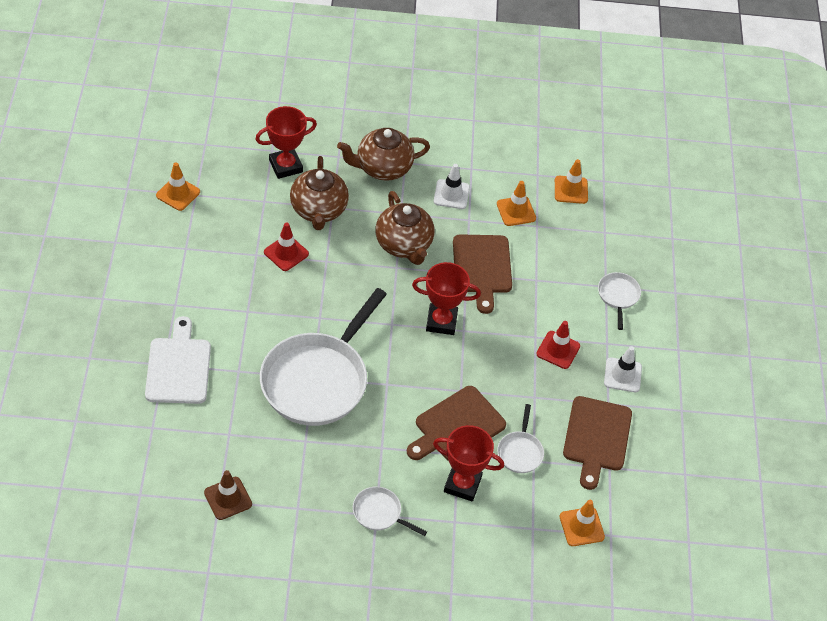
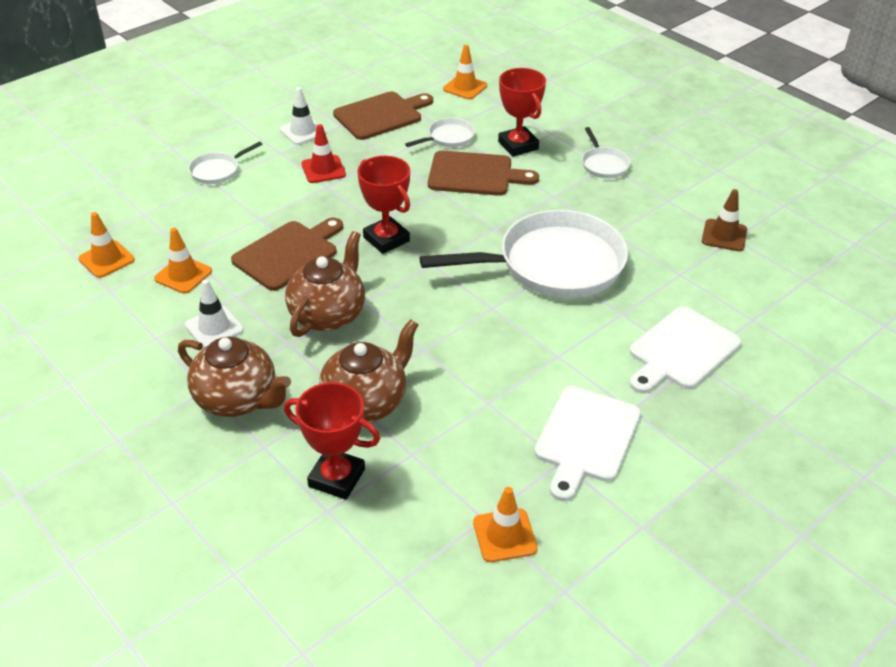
camera: 130 degrees left, 10 degrees down
(184, 270) = (586, 438): none -> white cutting board
(286, 253) = (454, 383): red traffic cone -> none

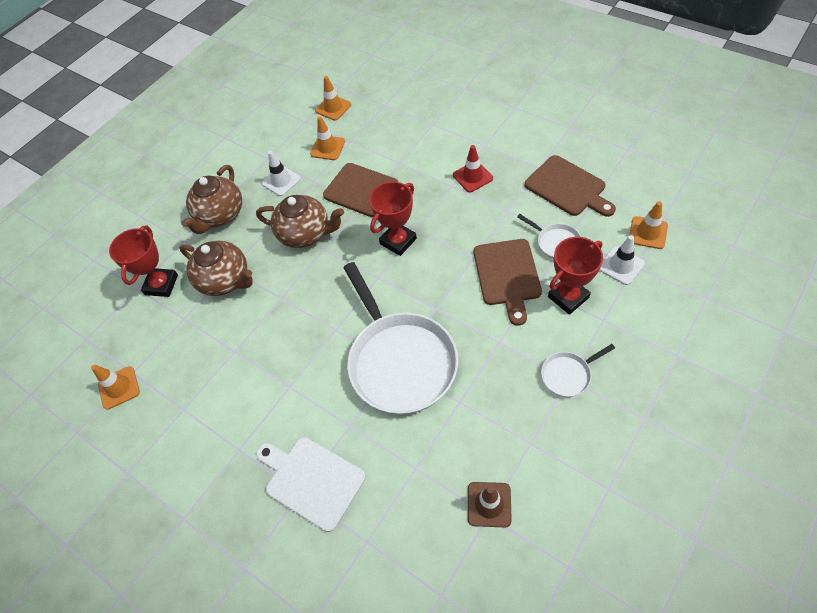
camera: 85 degrees right, 15 degrees up
(218, 170) = (446, 121): white pan -> none
(303, 131) = (519, 148): white traffic cone -> white traffic cone (621, 265)
(586, 438) = (206, 422): white cutting board -> none

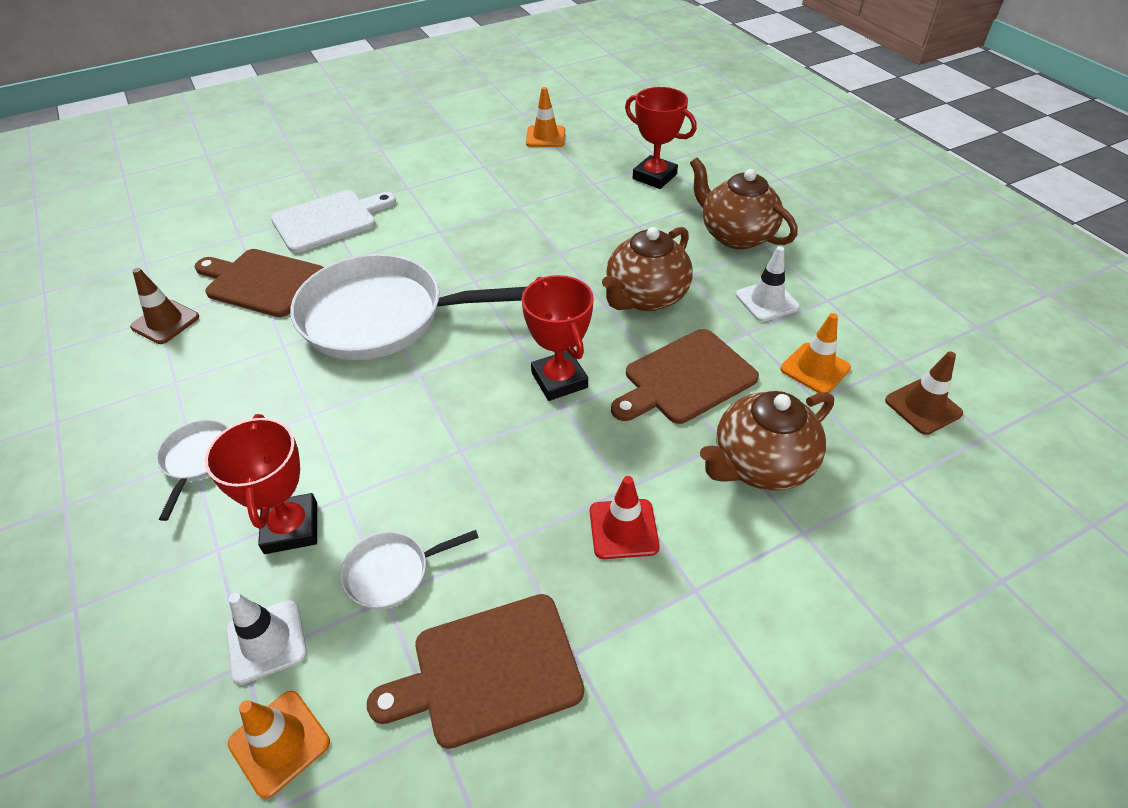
camera: 110 degrees right, 10 degrees down
(225, 280) = (622, 219): brown teapot -> brown teapot (760, 464)
(333, 108) = (923, 407): orange traffic cone -> brown traffic cone
(507, 275) = (394, 474): brown cutting board -> brown cutting board (261, 282)

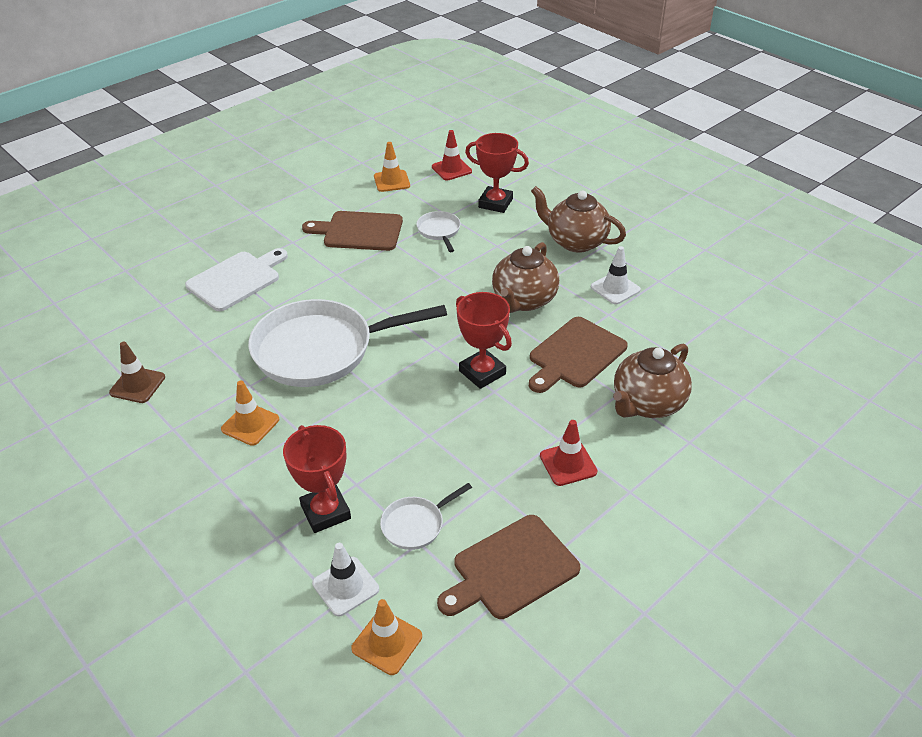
camera: 15 degrees left, 5 degrees down
(197, 460) = (226, 481): white pan -> white pan (439, 231)
(261, 282) = (204, 339): brown cutting board -> brown cutting board (359, 231)
(618, 132) = (451, 169): none -> red traffic cone
(815, 368) = (664, 331): orange traffic cone -> orange traffic cone (250, 424)
(923, 407) = (745, 345): brown traffic cone -> none

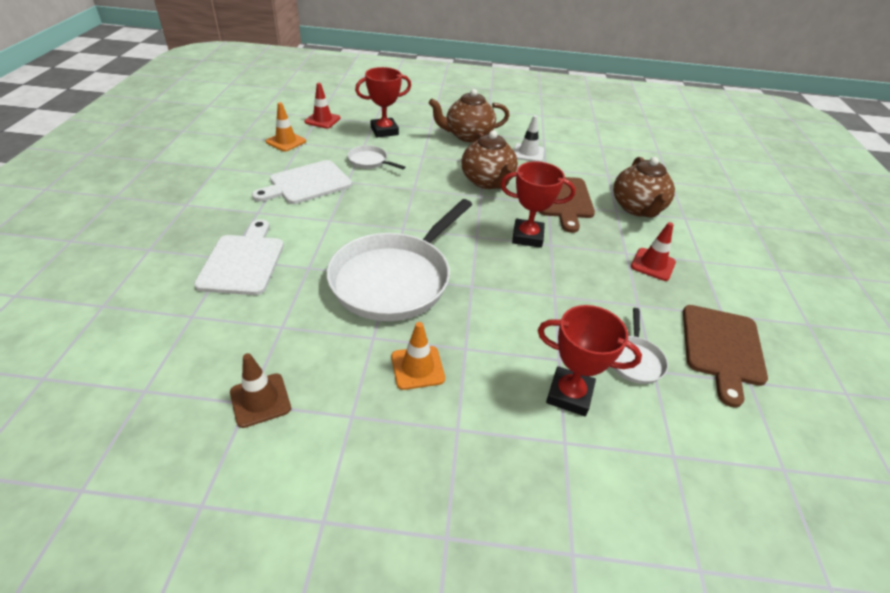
camera: 45 degrees left, 0 degrees up
(345, 586) = (660, 438): white traffic cone -> none
(359, 231) = (307, 183): brown cutting board -> white cutting board
(387, 642) = (740, 456): orange traffic cone -> none

